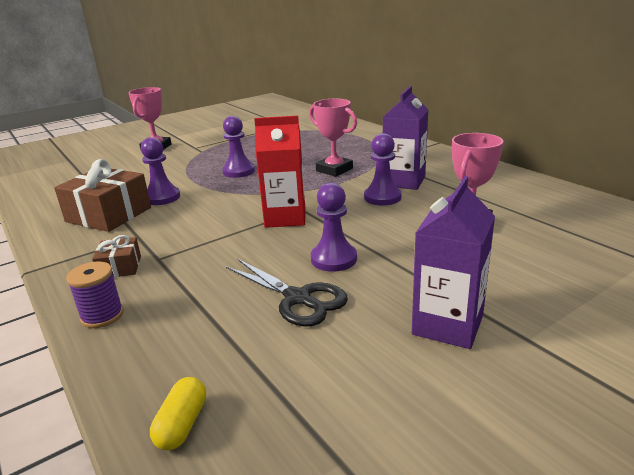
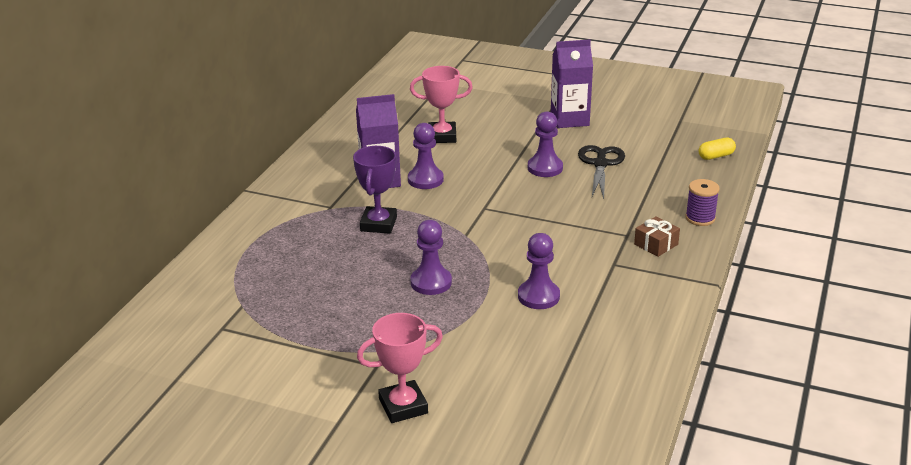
camera: 125 degrees left, 5 degrees up
(108, 215) = (603, 307): brown gift -> none
(285, 217) = (507, 209): red carton -> none
(334, 170) = (378, 224): pink trophy -> purple trophy

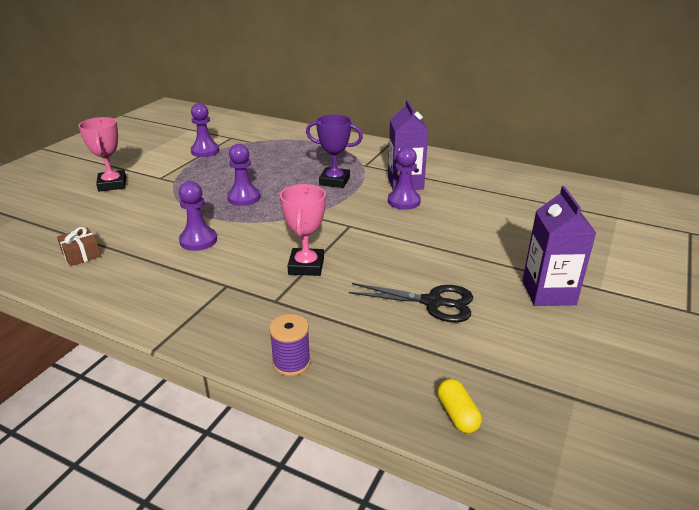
camera: 95 degrees right, 0 degrees up
(442, 136) = (489, 212): pink trophy -> pink trophy (306, 266)
(545, 168) = (424, 264): purple pawn -> purple pawn (205, 151)
(656, 244) = (249, 318): brown gift -> brown gift (81, 254)

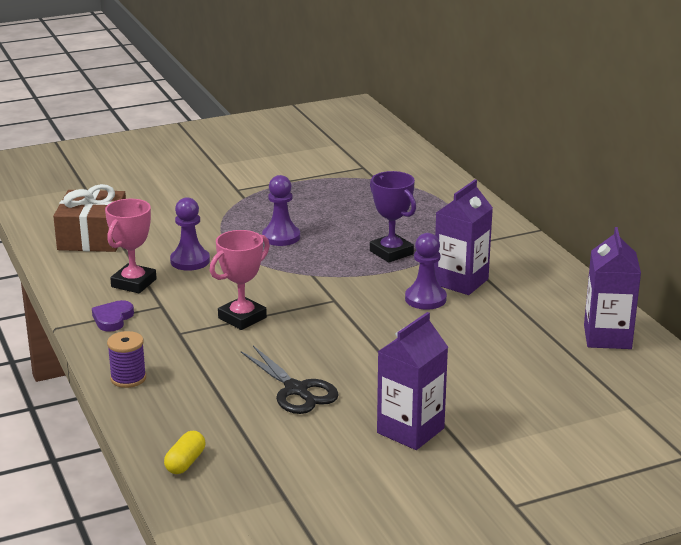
camera: 40 degrees right, 5 degrees down
(81, 254) = (93, 237): brown gift -> brown gift, size x1.98
(112, 184) = (189, 182): pink trophy -> pink trophy (134, 283)
(199, 315) = (113, 319): none -> purple heart
(205, 151) = (315, 175): purple pawn -> none
(533, 183) = (607, 337): none -> purple carton

